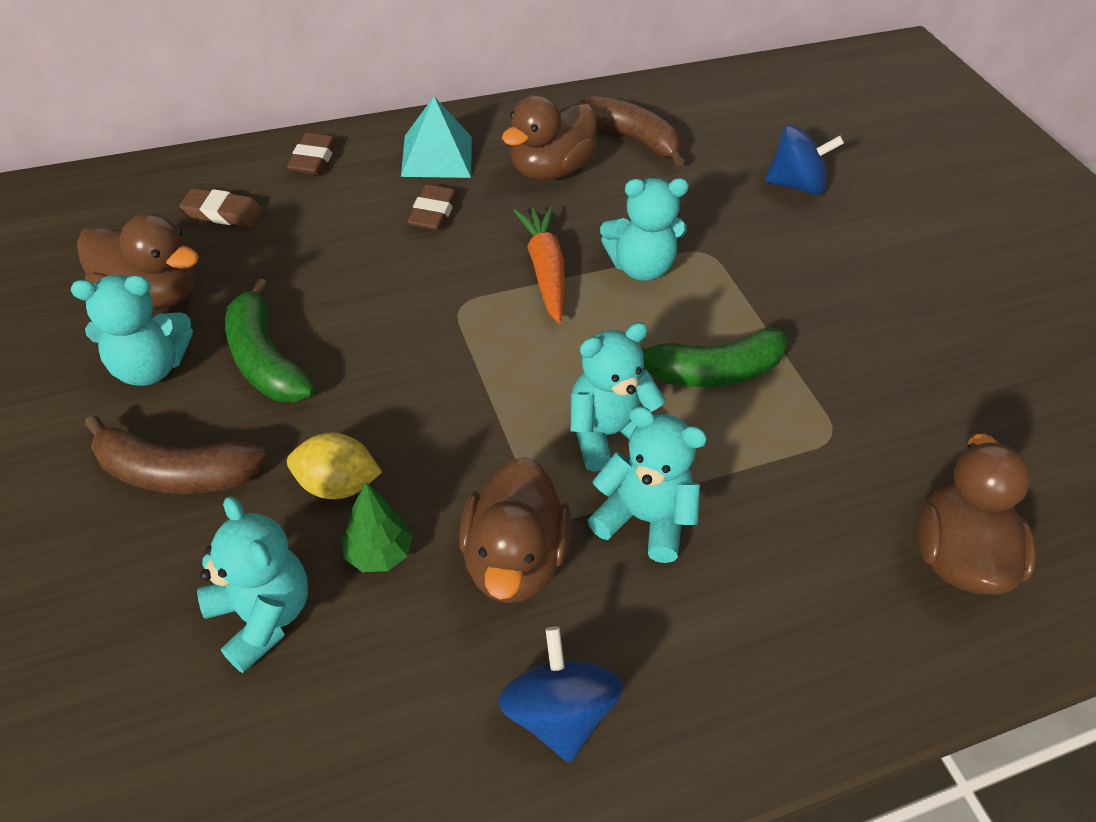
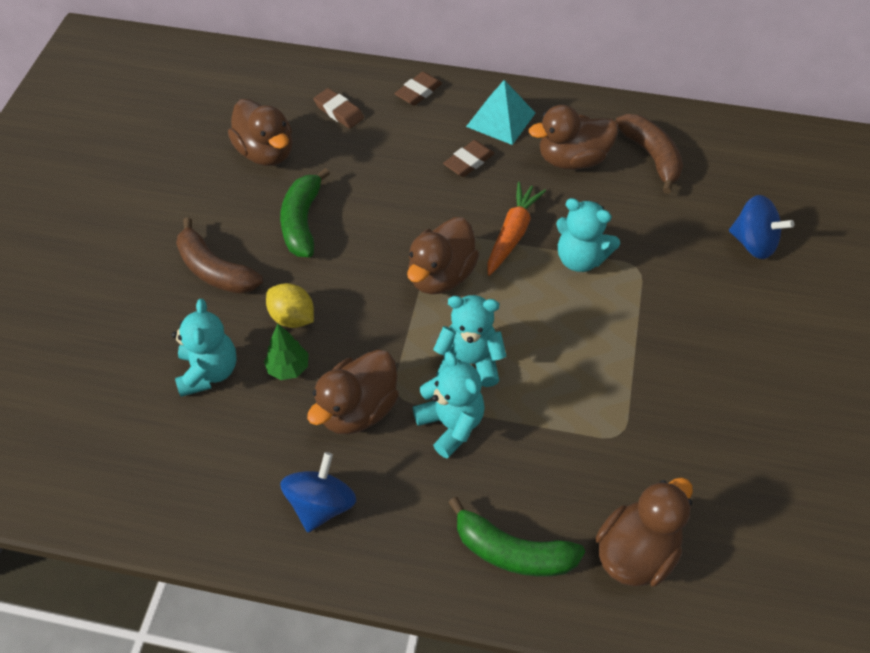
camera: 35 degrees right, 5 degrees up
(150, 367) = (238, 199): turquoise teddy bear -> none
(496, 350) = (441, 276): none -> brown duck
(712, 372) = (571, 354): green banana -> green banana (512, 551)

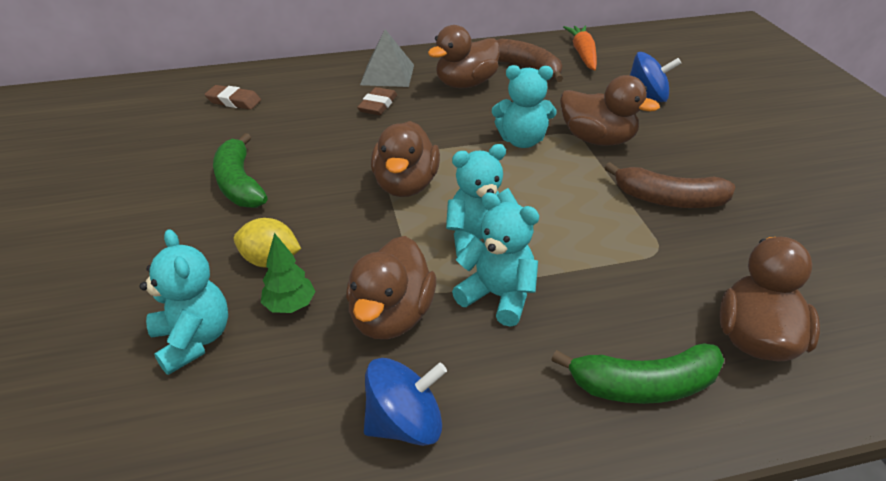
camera: 25 degrees left, 15 degrees down
(215, 270) = (158, 247): brown banana -> brown banana (668, 200)
(266, 152) = (173, 144): brown duck -> brown duck (597, 139)
(321, 504) = (405, 424): blue spinning top -> blue spinning top turned 75 degrees clockwise
(418, 92) = (302, 74): brown eraser -> none
(501, 119) = (387, 74): turquoise pyramid -> grey pyramid
(512, 234) = (451, 140): orange carrot -> orange carrot (582, 54)

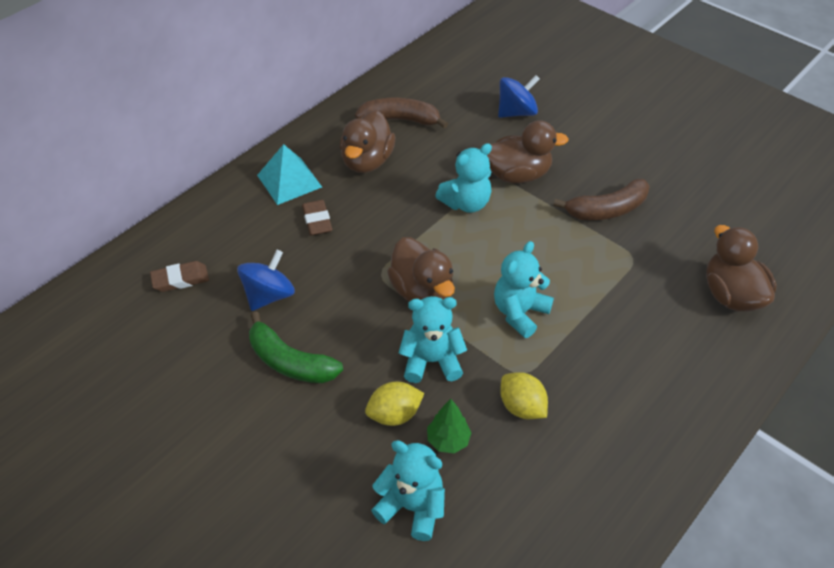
camera: 35 degrees left, 10 degrees up
(387, 74) = (289, 181): grey pyramid -> turquoise pyramid
(391, 317) = (522, 407): brown duck -> yellow lemon
(405, 424) = (601, 473): blue spinning top -> blue spinning top (269, 295)
(498, 296) = (571, 351): turquoise teddy bear -> turquoise teddy bear (431, 361)
(582, 54) = (430, 83): orange carrot -> none
(643, 386) = (700, 364): green banana -> none

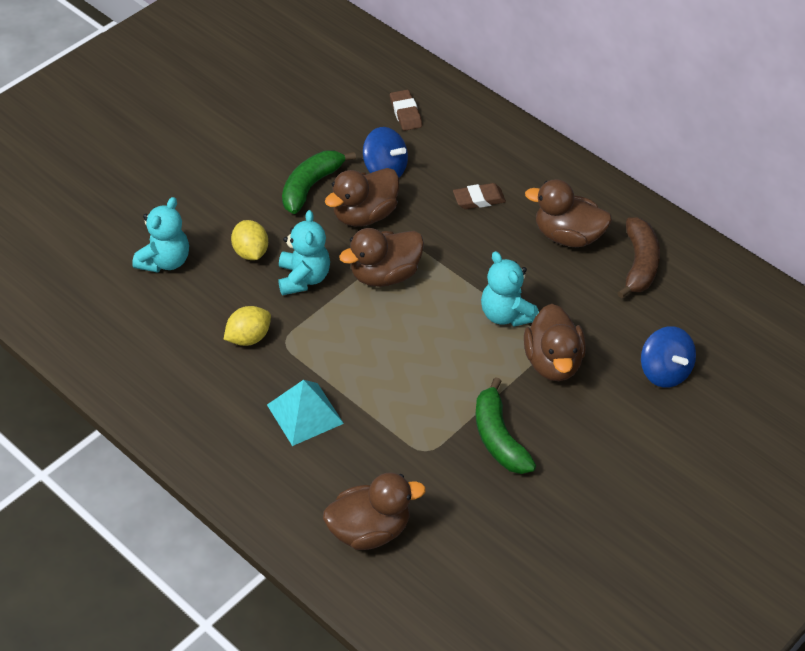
camera: 90 degrees right, 0 degrees up
(289, 181) = (535, 177): turquoise pyramid -> turquoise pyramid (305, 414)
(337, 311) = (364, 215): none -> brown duck
(448, 440) = (221, 286): green tree -> none
(519, 313) = (355, 346): turquoise teddy bear -> none
(607, 210) = (498, 438): brown banana -> green banana

